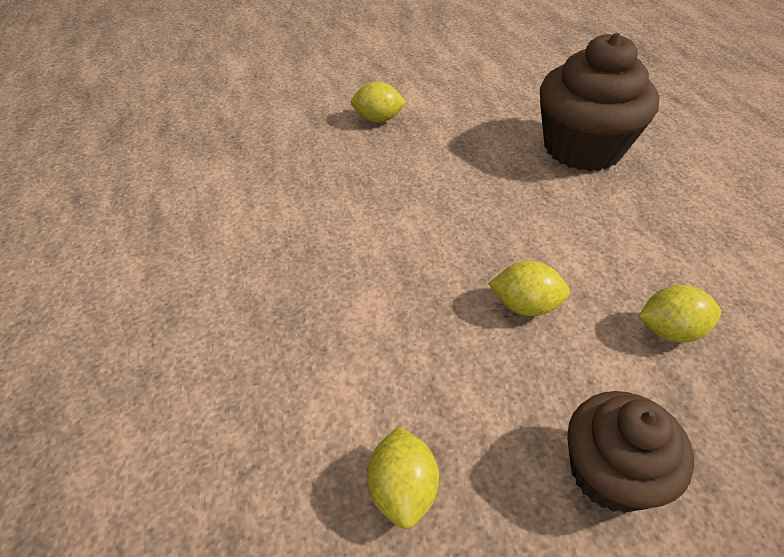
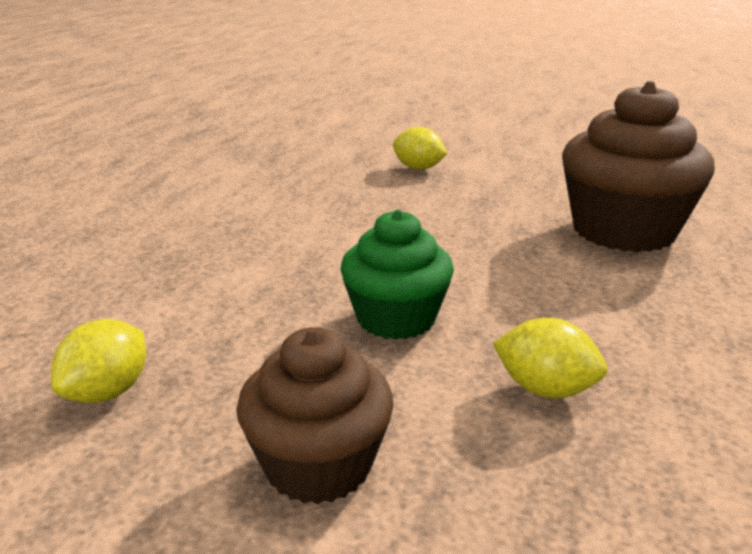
camera: 30 degrees right, 20 degrees down
(525, 306) = (396, 318): yellow lemon -> green cupcake

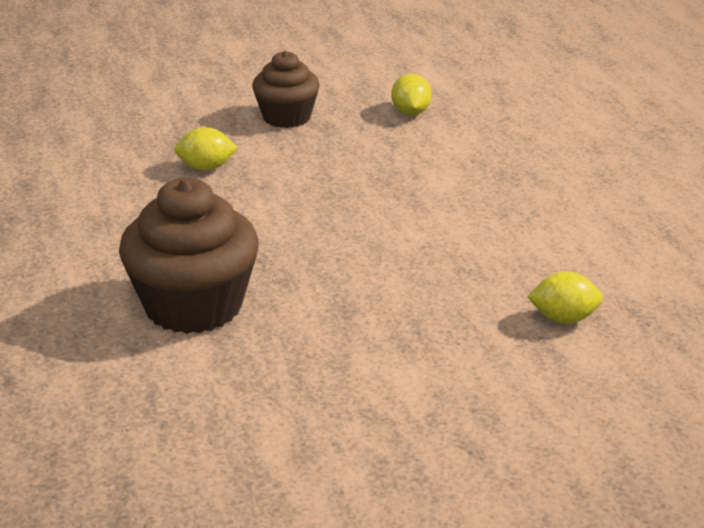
camera: 150 degrees right, 5 degrees up
(396, 318) = (314, 180): green cupcake -> none
(418, 168) = (457, 345): yellow lemon -> yellow lemon (563, 318)

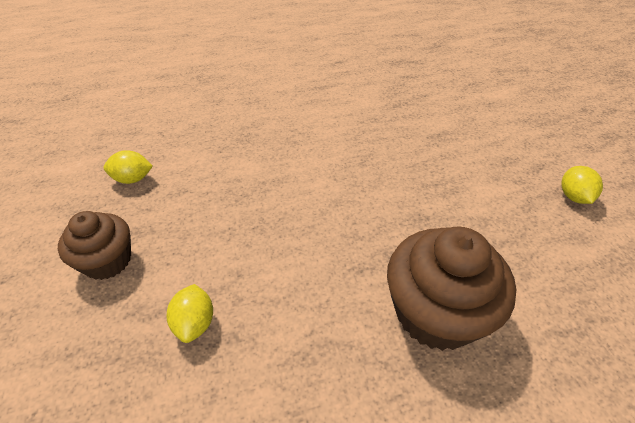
camera: 90 degrees left, 15 degrees up
(563, 318) = (409, 127): yellow lemon -> yellow lemon (573, 196)

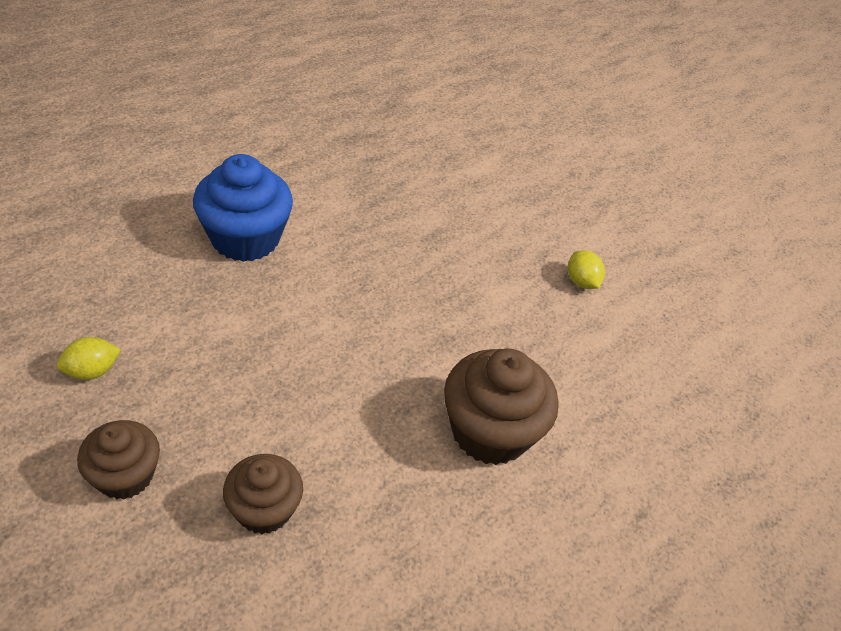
camera: 30 degrees left, 0 degrees up
(195, 323) = (264, 509): yellow lemon -> brown cupcake
(287, 113) = (245, 238): none -> blue cupcake

